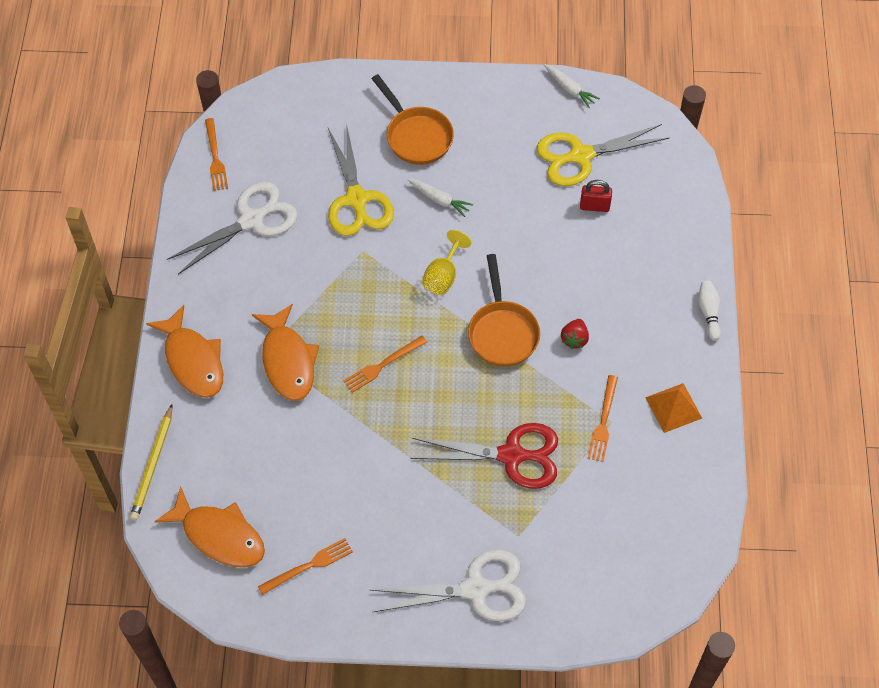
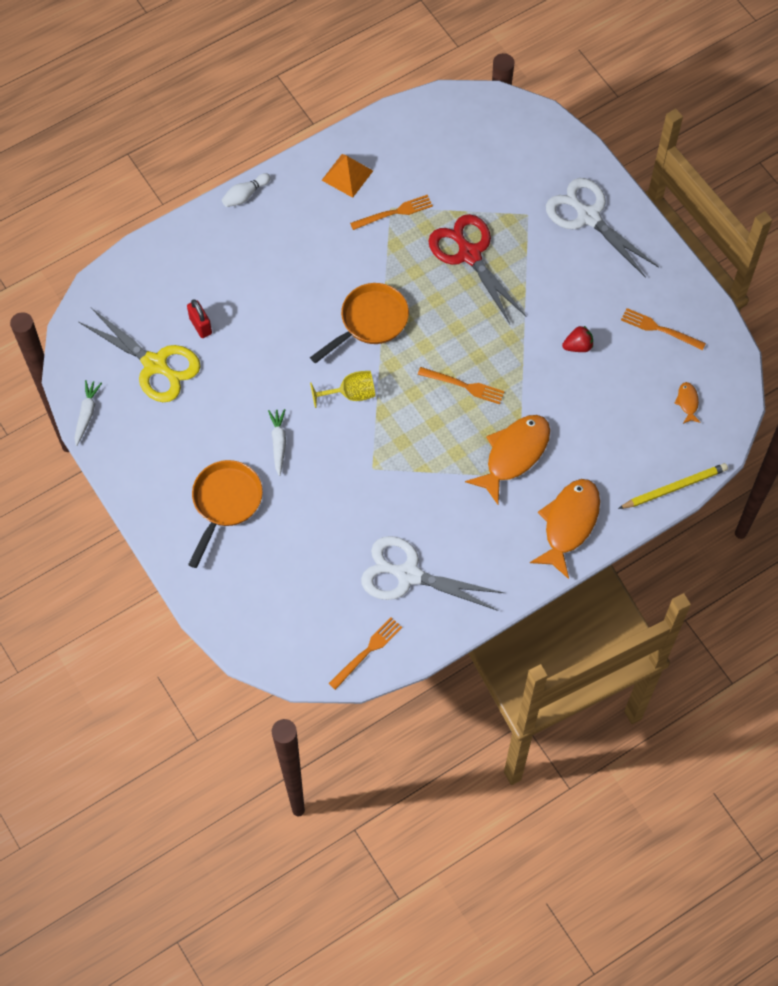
camera: 125 degrees left, 5 degrees up
(219, 535) = (687, 402): orange fish -> orange fish, size x0.44
(356, 200) = (326, 506): yellow scissors -> none
(574, 339) = (338, 270): red strawberry -> red strawberry (578, 346)

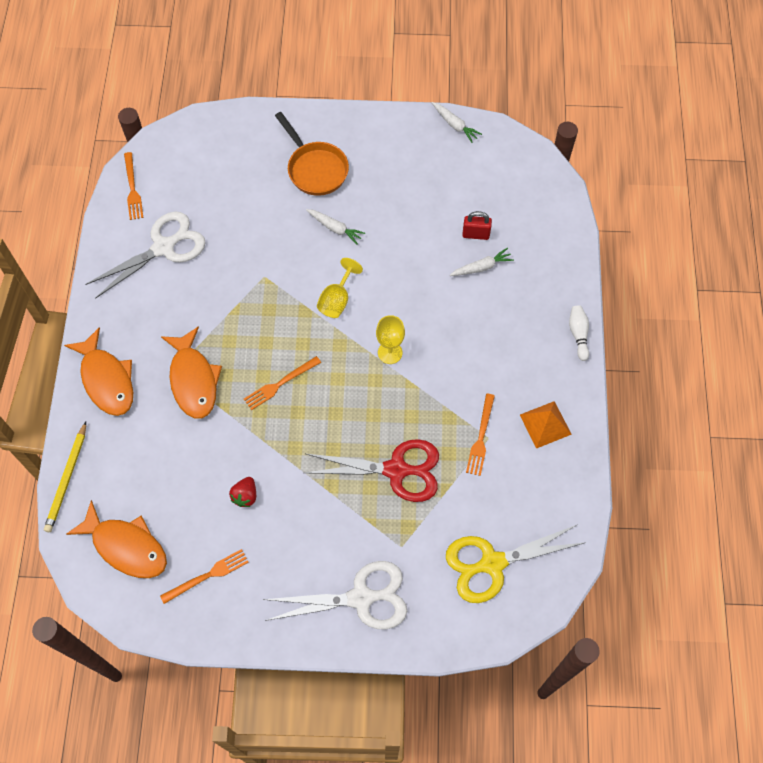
camera: 125 degrees right, 0 degrees up
(155, 365) = (463, 187): yellow scissors -> yellow scissors (492, 563)
(232, 302) = (481, 267): none -> white carrot
(370, 322) = (390, 352): orange pan -> yellow goblet
(687, 402) = (126, 546): orange fish -> orange fish, size x2.27

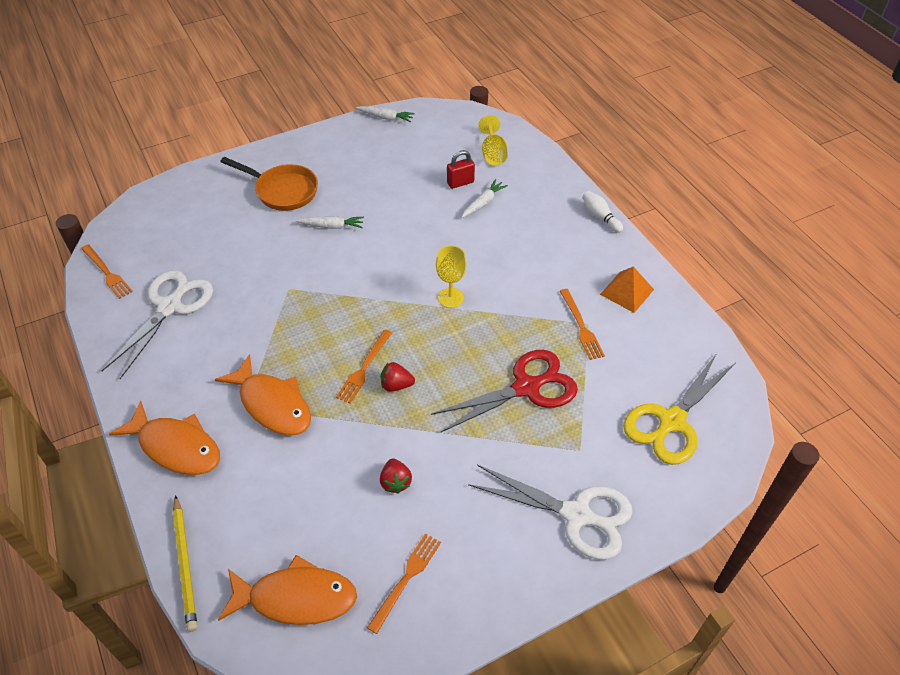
camera: 30 degrees left, 15 degrees down
(295, 413) = (396, 385): none -> red strawberry
(337, 300) = (372, 278): yellow goblet -> yellow goblet (493, 154)
(361, 598) = (577, 515): white scissors -> white scissors turned 60 degrees clockwise

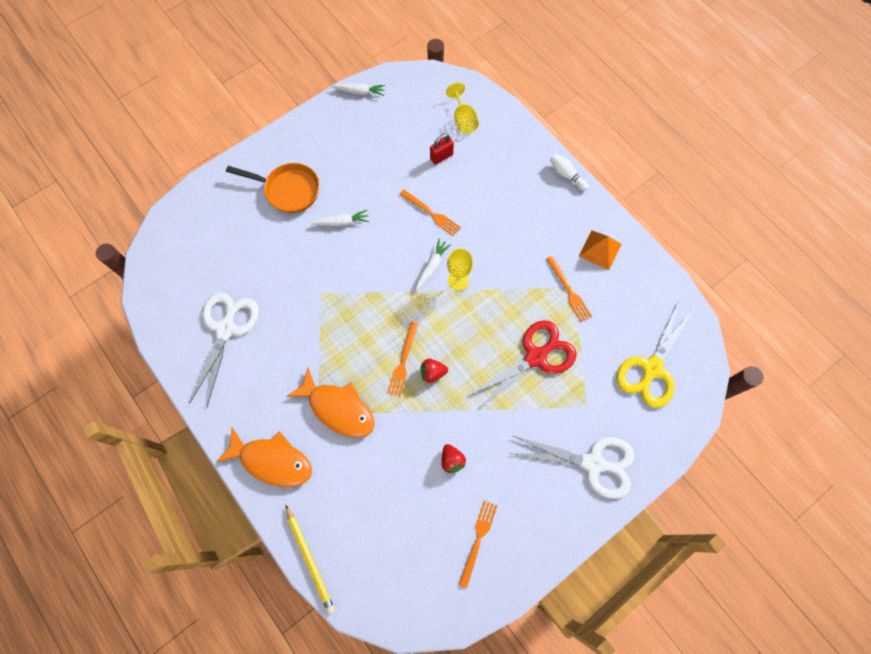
camera: 10 degrees left, 20 degrees up
(107, 273) = (160, 303): orange fork -> orange fork (431, 213)
(296, 598) = (400, 570): orange fish -> none
(483, 203) = (465, 176): white carrot -> white carrot (432, 266)

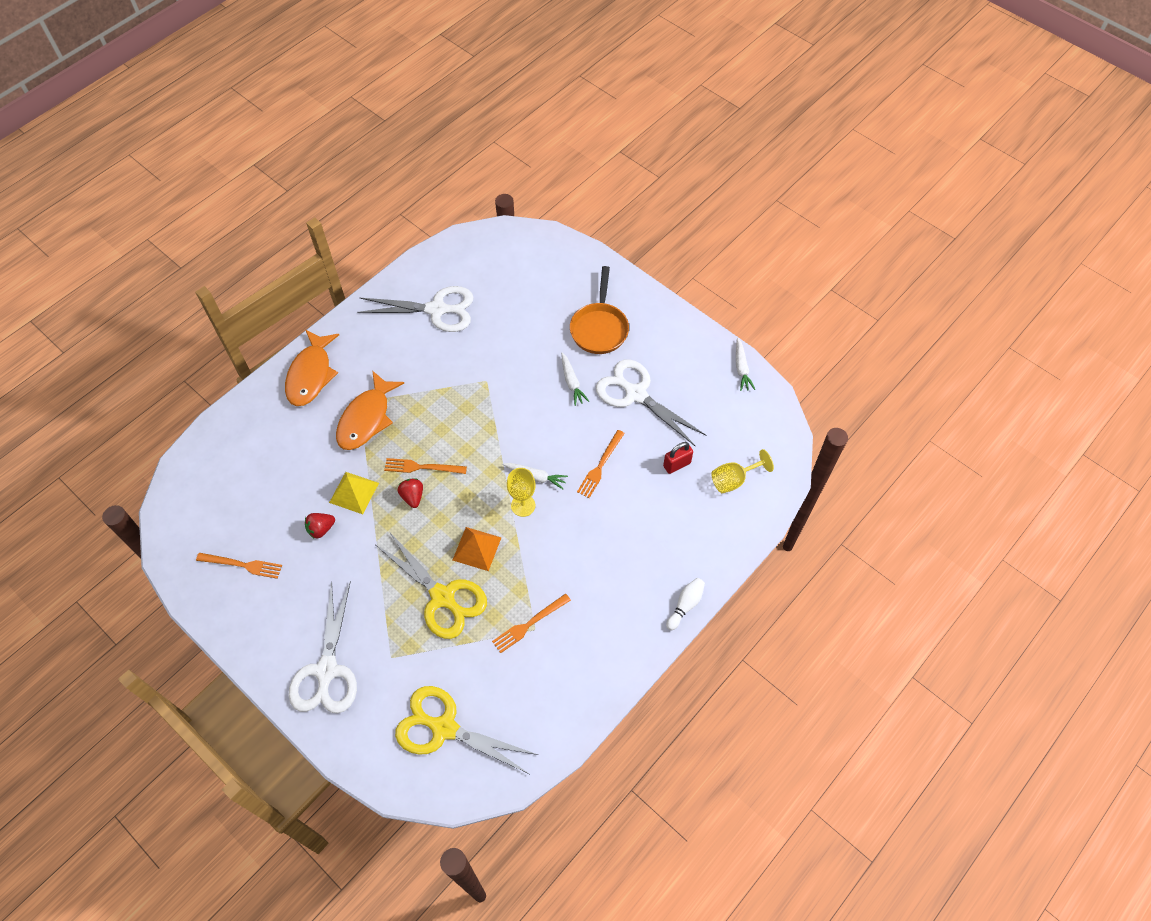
camera: 80 degrees right, 10 degrees down
(310, 559) = (221, 423): yellow pencil -> none
(365, 174) = (635, 394): none -> white scissors
(418, 426) = (354, 492): none -> yellow pyramid
(441, 156) = (677, 464): red padlock -> red padlock turned 75 degrees counterclockwise
(536, 357) = (443, 597): red scissors -> yellow scissors
(600, 250) = (589, 655): orange pyramid -> orange pyramid (477, 548)

